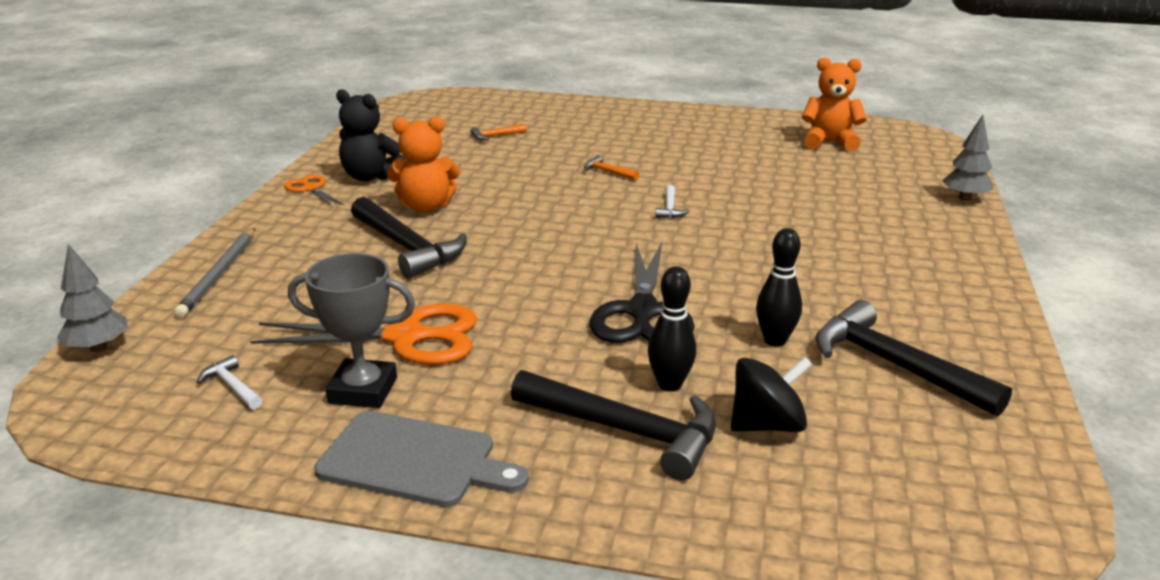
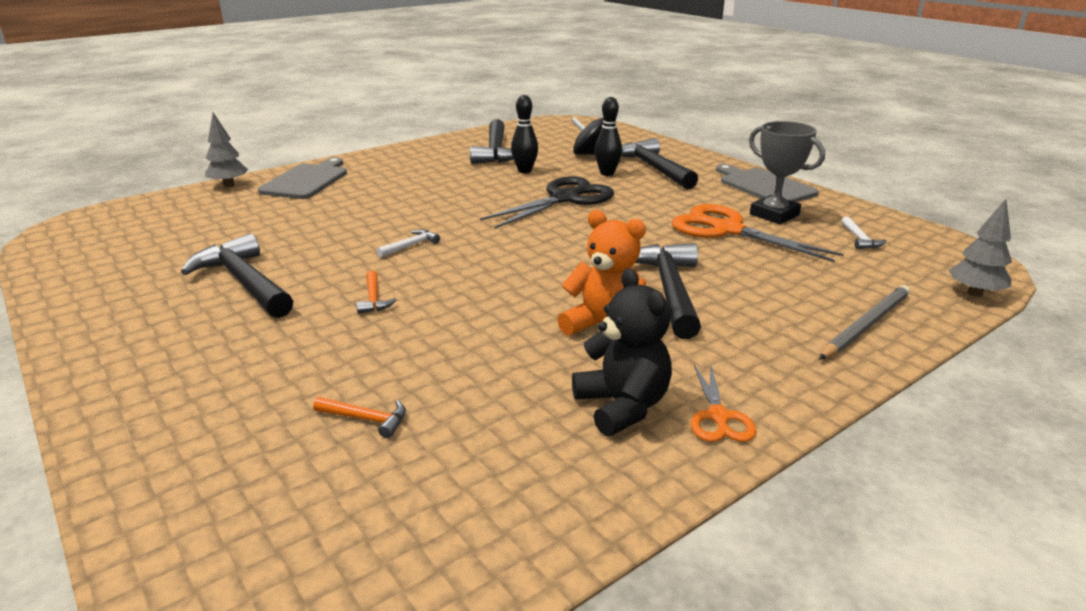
camera: 140 degrees left, 0 degrees up
(708, 153) = (244, 282): none -> black hammer
(829, 142) = (135, 250): orange teddy bear -> none
(928, 228) = (307, 180): none -> grey cutting board

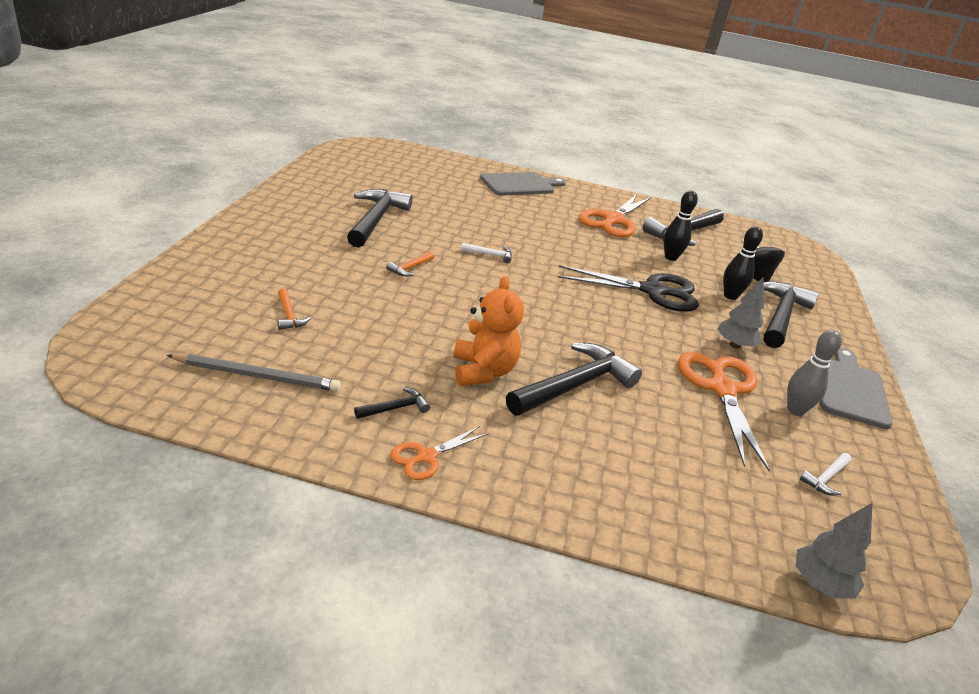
camera: 45 degrees right, 5 degrees up
(229, 185) = (476, 164): grey tree -> grey tree (734, 345)
(435, 168) = (613, 220): none -> orange scissors
(622, 406) = (395, 408): black teddy bear -> black hammer
(774, 215) = (795, 410): grey trophy -> grey bowling pin
(866, 325) = (655, 512): grey pencil -> grey pencil (257, 376)

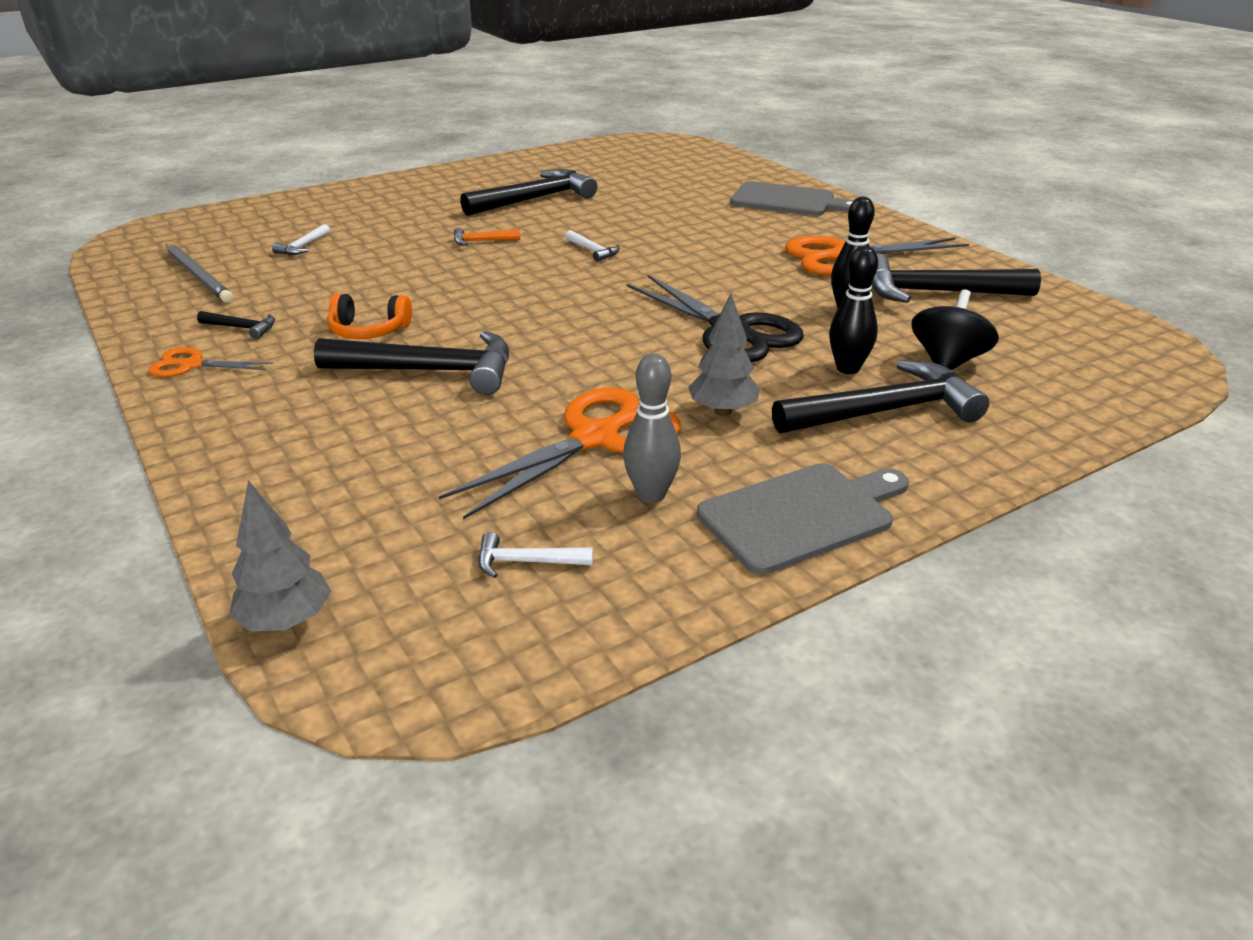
camera: 50 degrees right, 0 degrees up
(289, 315) = (303, 247): orange hammer -> white hammer
(483, 371) = (369, 331): orange teddy bear -> orange headphones

